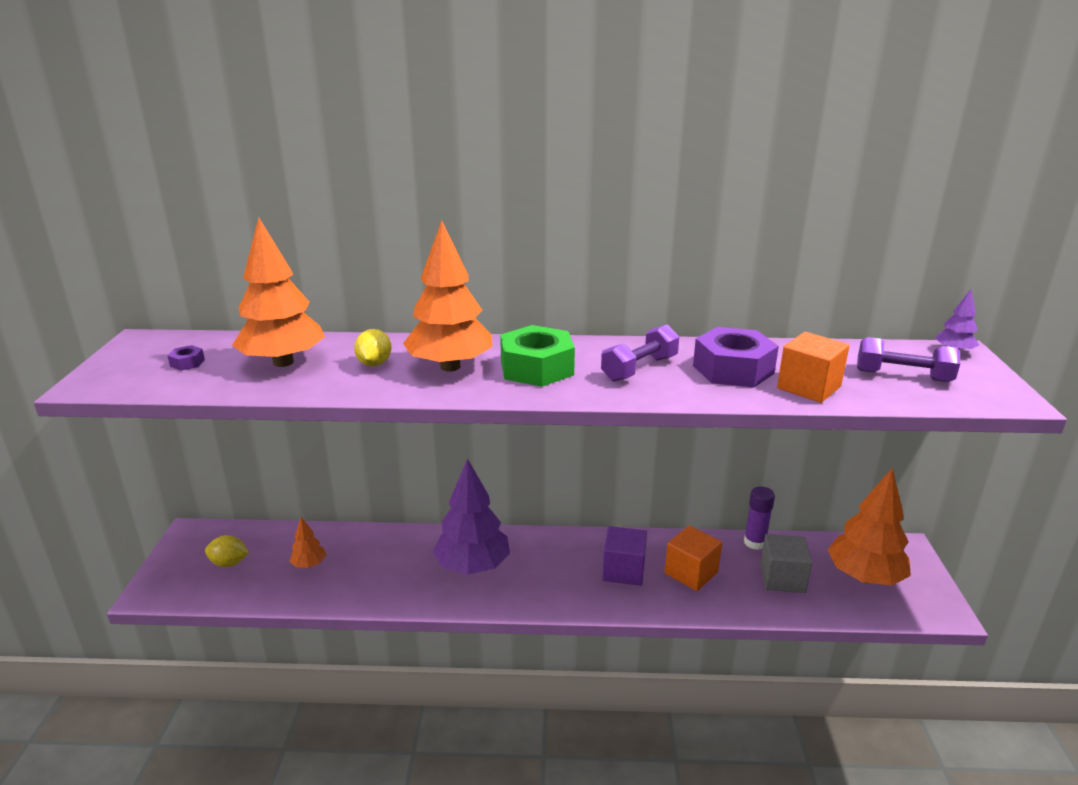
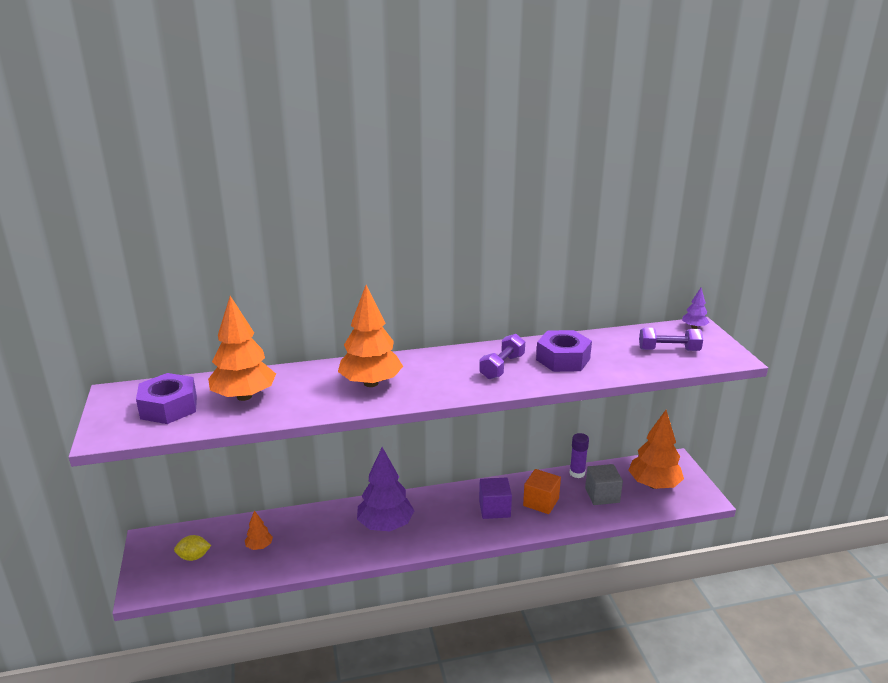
camera: 15 degrees left, 0 degrees up
(187, 363) = (169, 407): purple nut -> purple nut, size x2.40
(374, 364) = (314, 388): yellow lemon -> none
(537, 368) = (432, 376): green nut -> none
(808, 387) = (614, 366): orange cube -> none

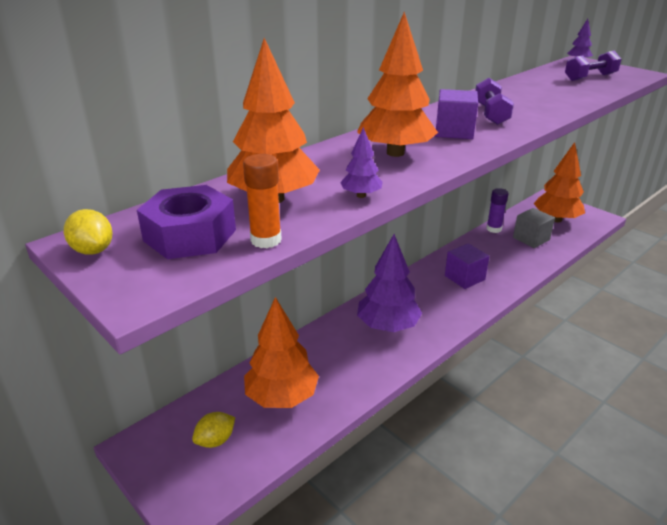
camera: 30 degrees left, 5 degrees up
(114, 400) = (93, 250): none -> yellow lemon
(201, 425) = (266, 240): none -> orange glue stick
(259, 546) = (281, 397): orange tree -> orange tree, size x2.14
(297, 411) = (361, 195): none -> purple tree
(444, 376) = (454, 131): none -> purple cube
(541, 502) = (494, 259): orange cube -> none
(563, 359) = (528, 98): purple nut -> none

